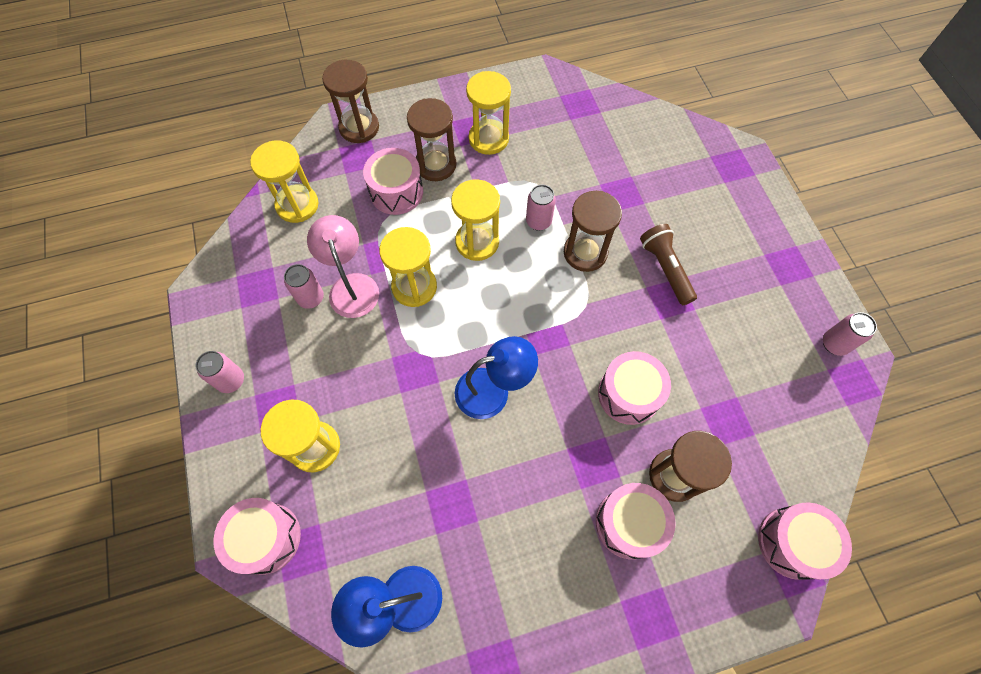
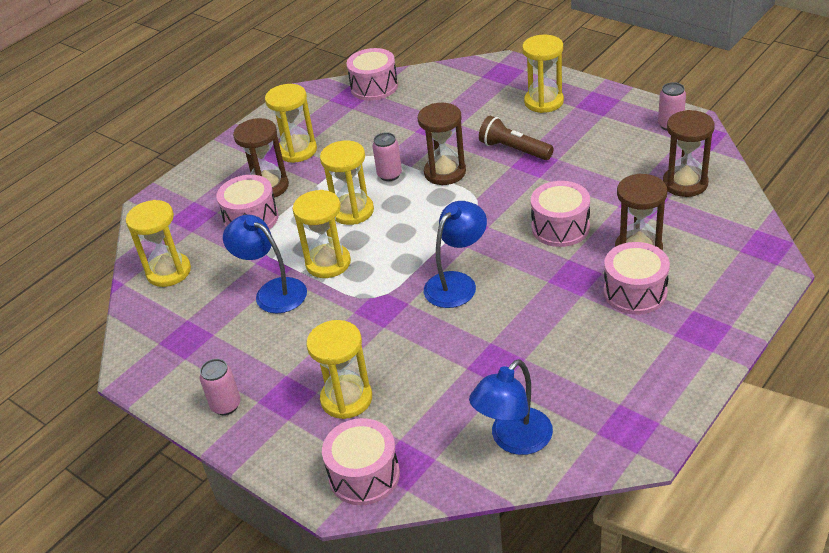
camera: 30 degrees left, 25 degrees down
(311, 298) = (244, 318): pink can -> none
(351, 286) = (272, 291): pink lamp -> blue lamp
(359, 127) = (175, 199): brown hourglass -> brown hourglass (685, 183)
(740, 228) = (543, 102): none -> yellow hourglass
(792, 543) = (751, 235): pink drum -> pink drum (374, 87)

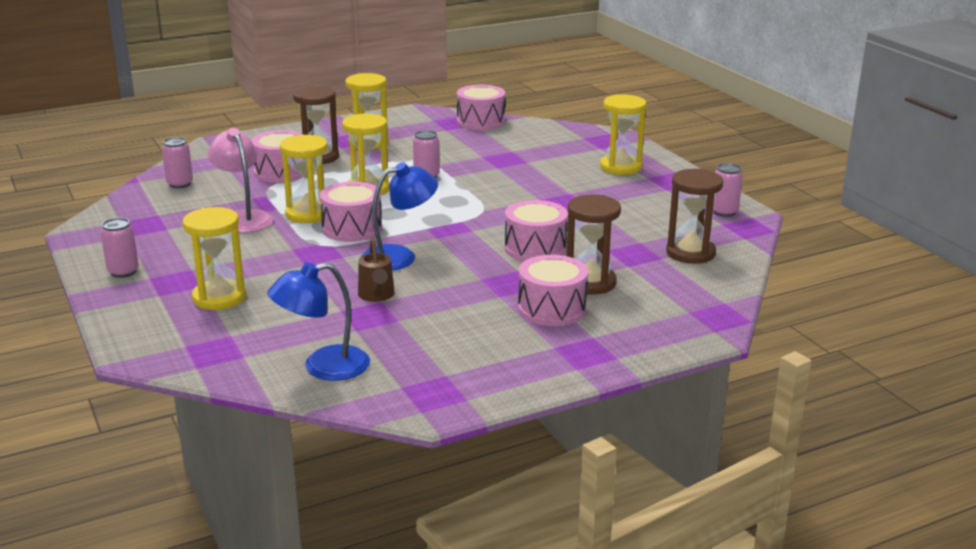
camera: 20 degrees right, 15 degrees down
(169, 272) = (180, 184): yellow hourglass -> pink can
(272, 291) = (243, 218): blue lamp -> pink lamp
(364, 475) = (174, 347): pink drum -> pink drum (352, 228)
(445, 172) = (475, 187): brown hourglass -> none
(480, 338) = (376, 295): none -> brown watering can
(514, 150) = (555, 189): brown flashlight -> none

